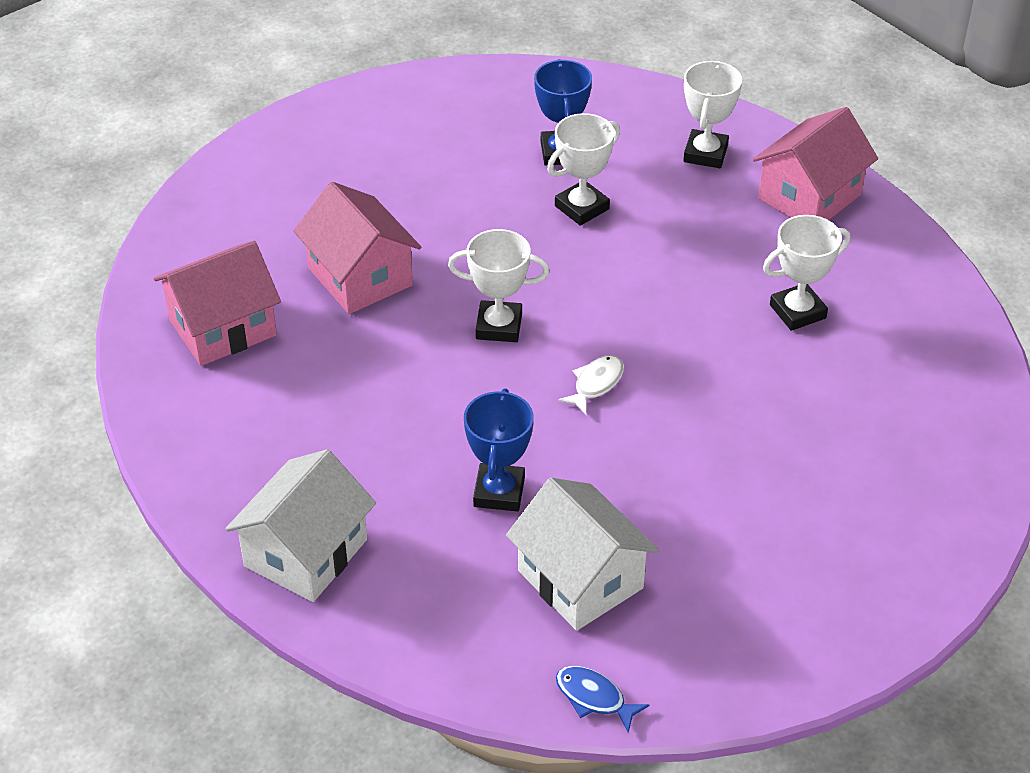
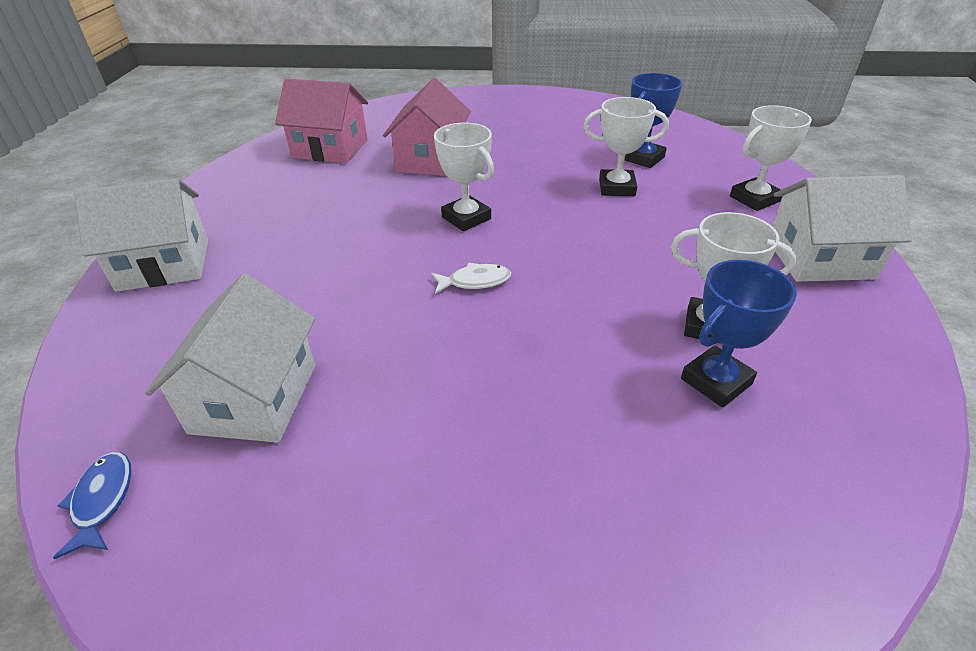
camera: 45 degrees right, 5 degrees down
(499, 492) = (310, 304): blue trophy -> blue trophy (716, 381)
(809, 196) = (819, 259): pink house -> white house

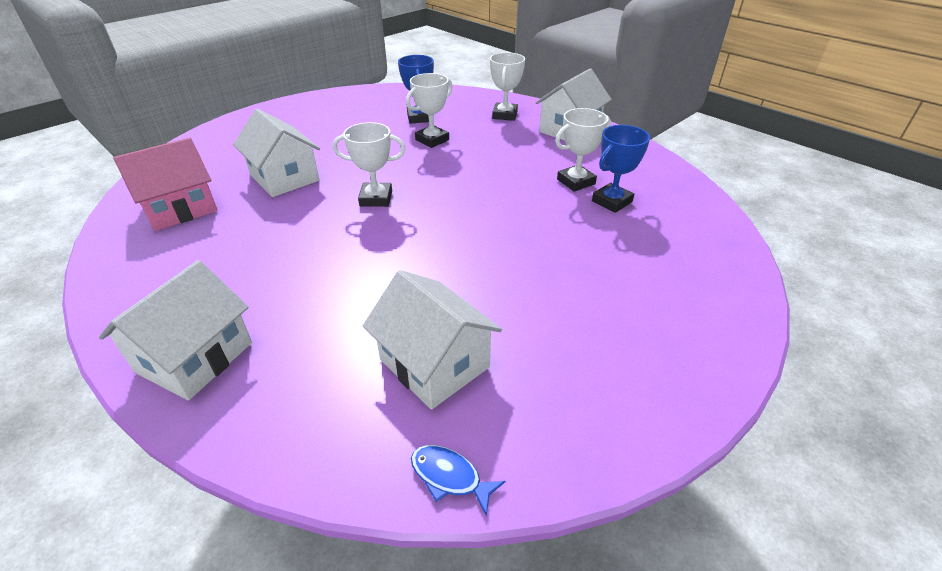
camera: 50 degrees left, 0 degrees up
(431, 160) = (284, 178): pink house -> white house
(475, 281) = (443, 227): white fish -> none
(716, 381) = (612, 201): blue trophy -> blue trophy turned 45 degrees clockwise

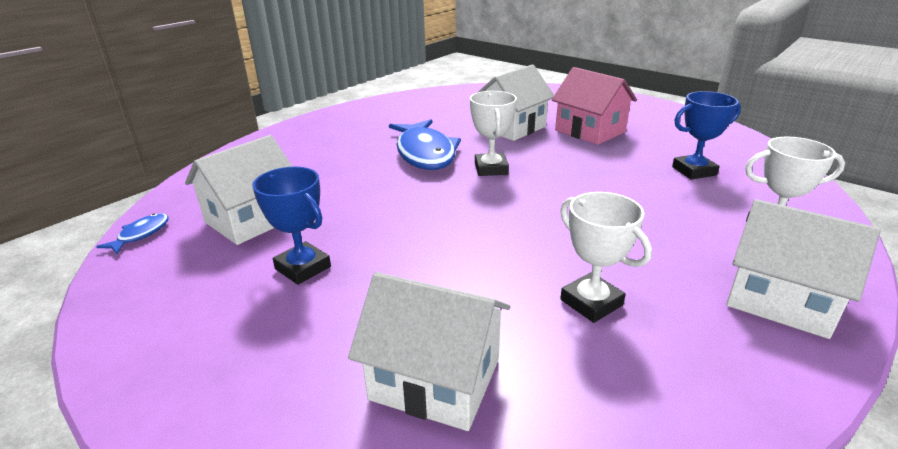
camera: 85 degrees right, 10 degrees down
(180, 208) = (452, 104): pink house -> pink house (590, 131)
(195, 357) = (290, 140): white house -> white house (435, 379)
(318, 235) = (425, 153): none -> blue fish
(432, 140) = (639, 184): white trophy -> none
(612, 201) = (546, 339): blue trophy -> blue trophy (303, 268)

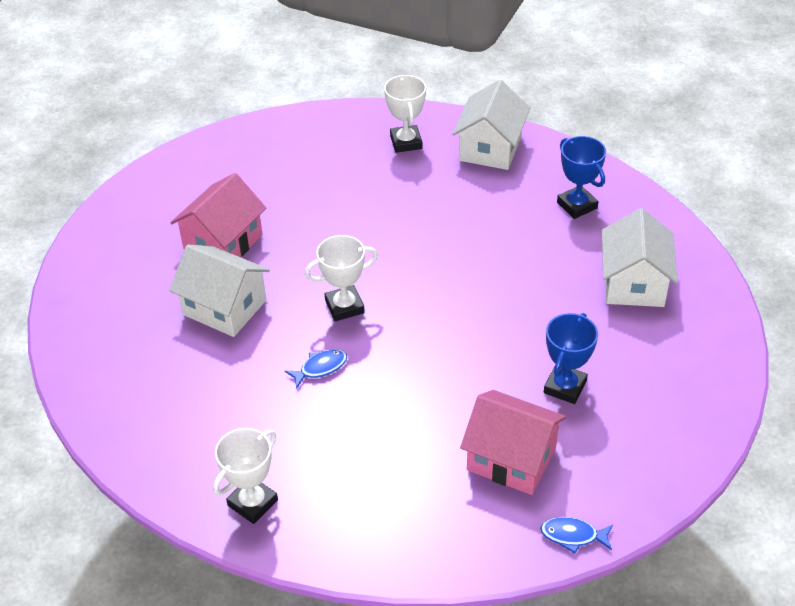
camera: 105 degrees left, 15 degrees up
(252, 219) = (511, 459): white house -> pink house
(425, 153) = (320, 368): blue fish -> blue fish, size x0.45
(591, 302) = (532, 226): white trophy -> white trophy (252, 503)
(694, 171) = (310, 173): blue trophy -> blue trophy (577, 205)

